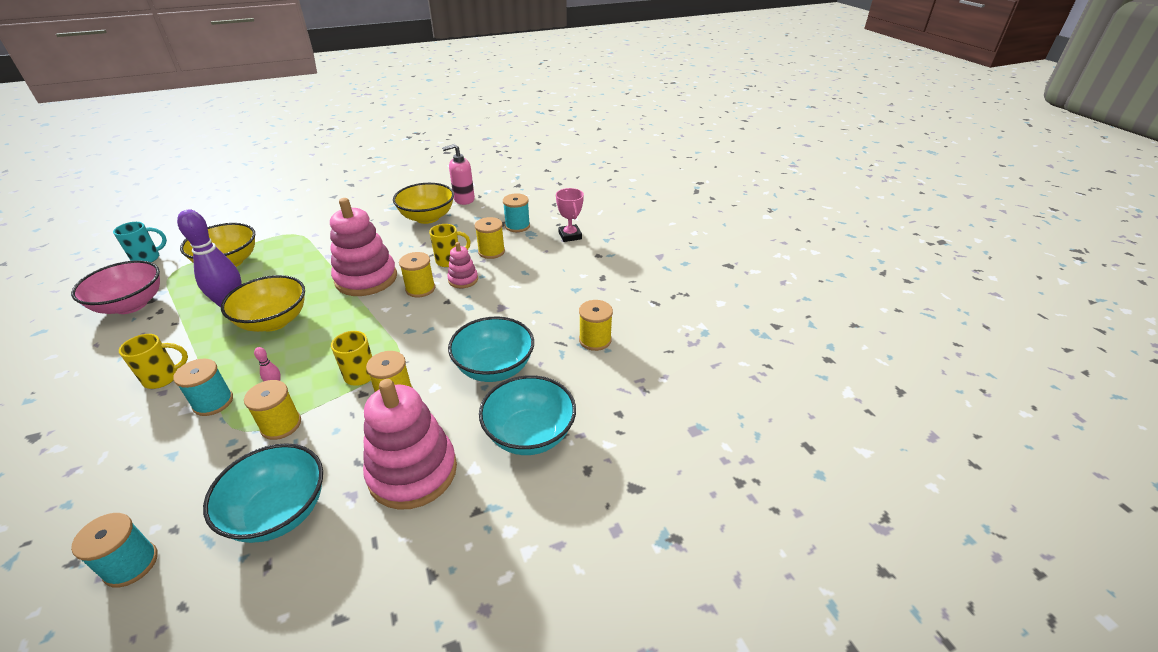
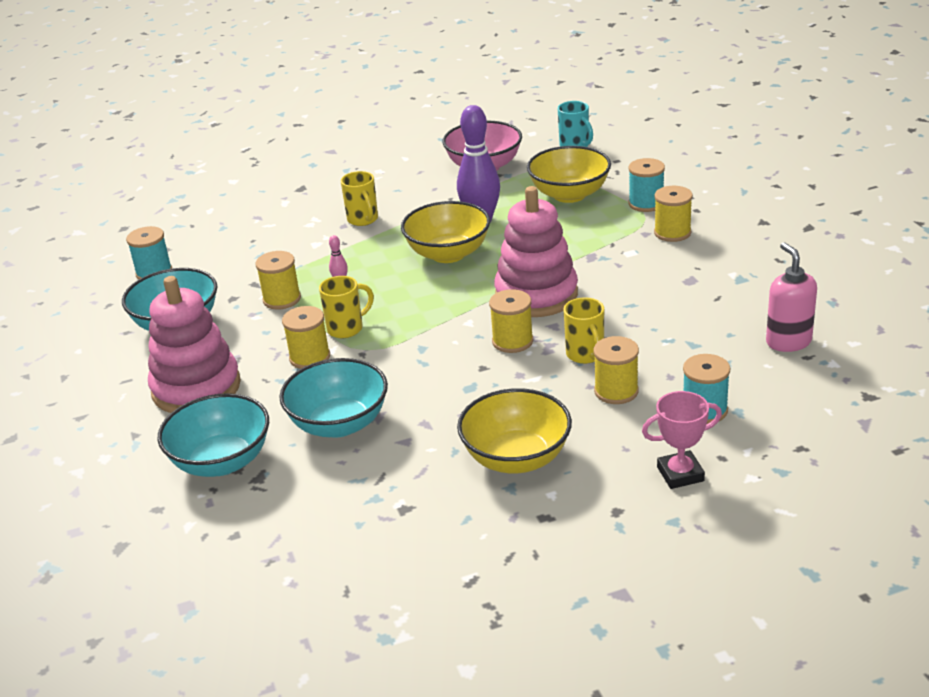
camera: 95 degrees right, 5 degrees down
(213, 402) = (322, 255): turquoise spool -> turquoise spool (646, 203)
(427, 217) = (714, 315): yellow bowl -> yellow bowl (516, 458)
(463, 280) = (535, 374): pink stacking toy -> none
(595, 340) = (382, 511): yellow spool -> yellow spool (672, 233)

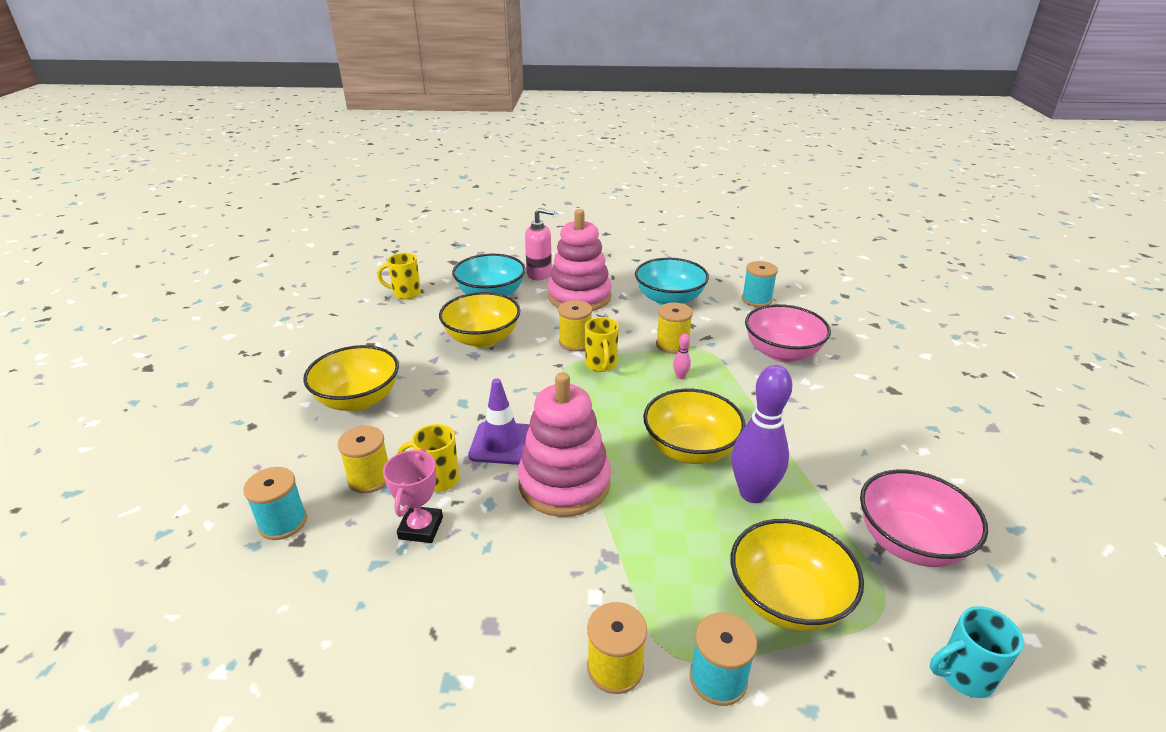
camera: 110 degrees right, 0 degrees up
(265, 241) = (782, 353): none -> pink bowl
(339, 424) = (482, 339): turquoise bowl -> yellow bowl
(363, 220) = (798, 413): yellow mug -> yellow mug (406, 293)
(512, 341) = (501, 443): yellow spool -> purple traffic cone
(680, 474) = (239, 472): pink trophy -> pink trophy (421, 528)
(788, 342) = (294, 652): pink soap dispenser -> pink soap dispenser (539, 274)

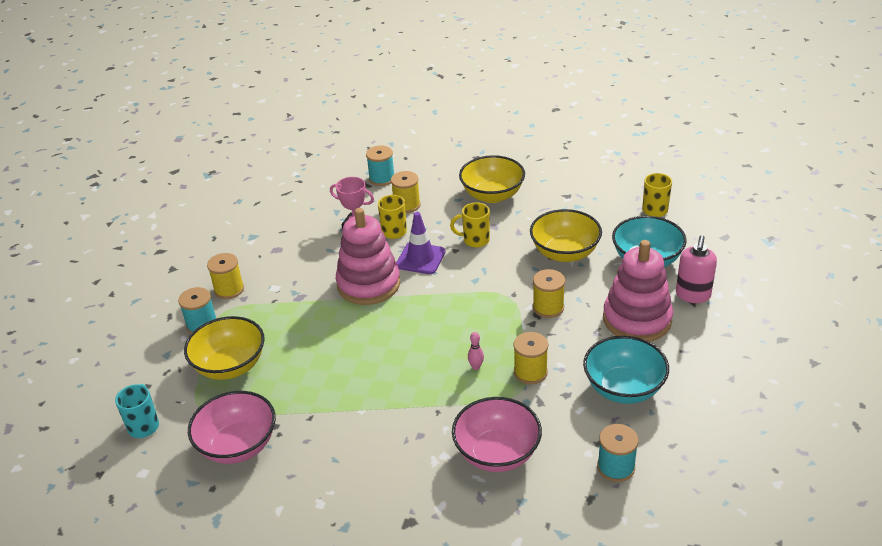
camera: 105 degrees right, 5 degrees up
(601, 365) = (507, 319): yellow mug -> yellow mug (475, 240)
(690, 449) = (378, 352): yellow bowl -> none
(753, 493) = (319, 375): purple bowling pin -> none

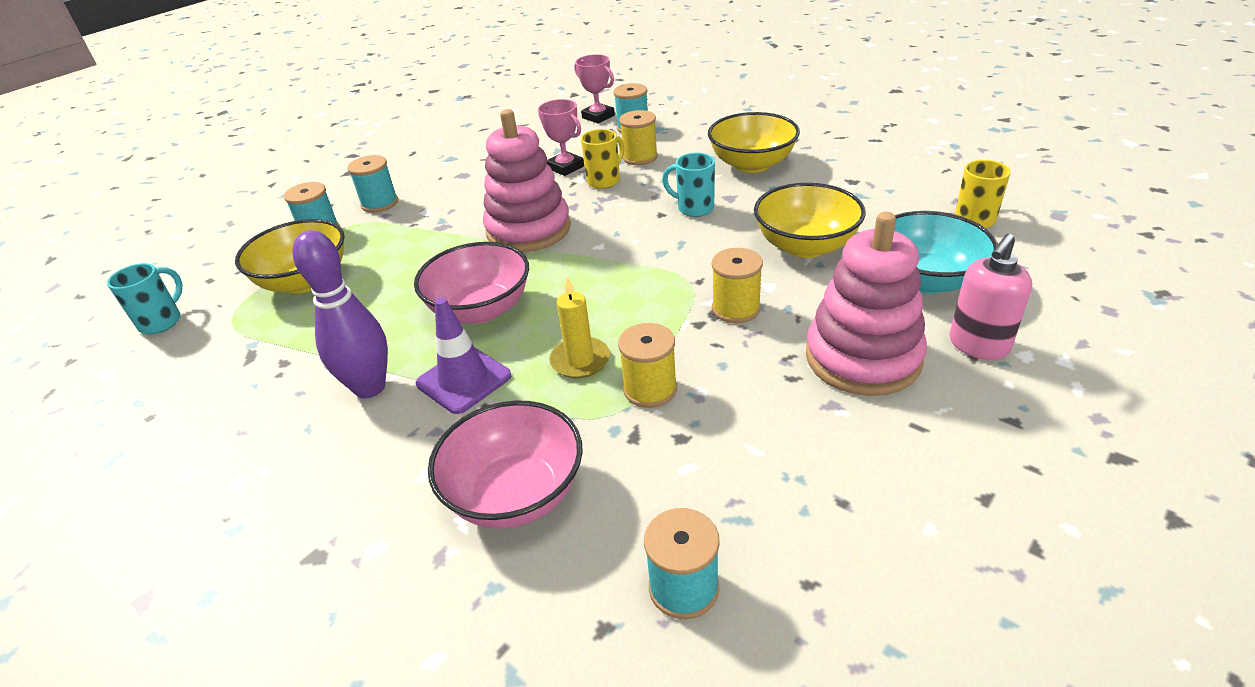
camera: 25 degrees right, 0 degrees up
(229, 289) = (379, 203): yellow spool -> turquoise spool
(238, 445) = (224, 374): pink bowl -> pink bowl (481, 310)
(346, 173) = (598, 116): none -> pink trophy
(353, 423) = (370, 387): none -> purple bowling pin
(420, 258) = (611, 215): purple traffic cone -> purple traffic cone (464, 380)
(475, 240) = (694, 208): yellow mug -> turquoise mug
(476, 367) = (580, 360): pink bowling pin -> yellow candle
(623, 388) = (779, 456): turquoise bowl -> none

